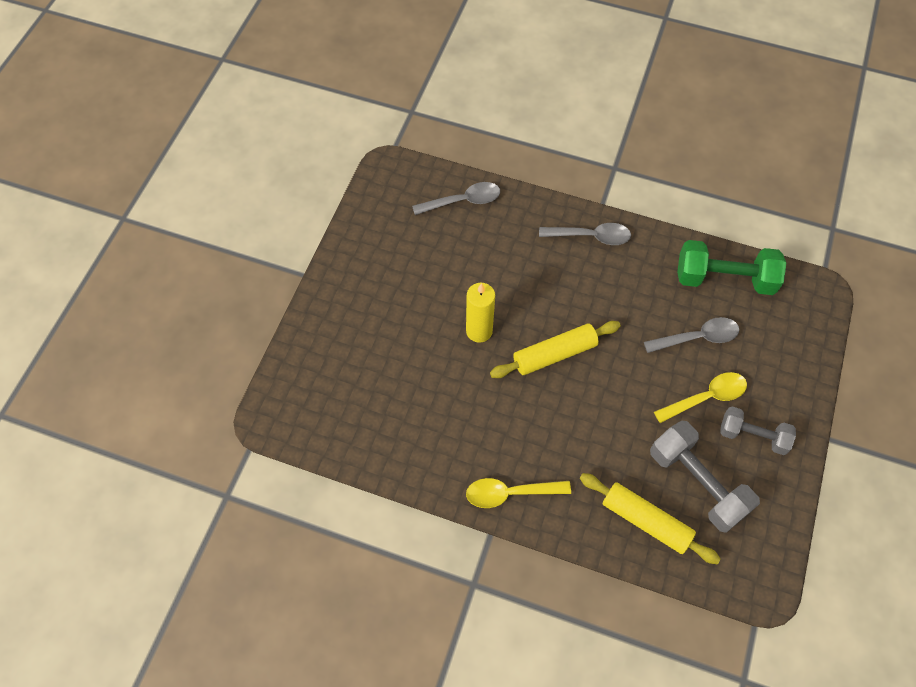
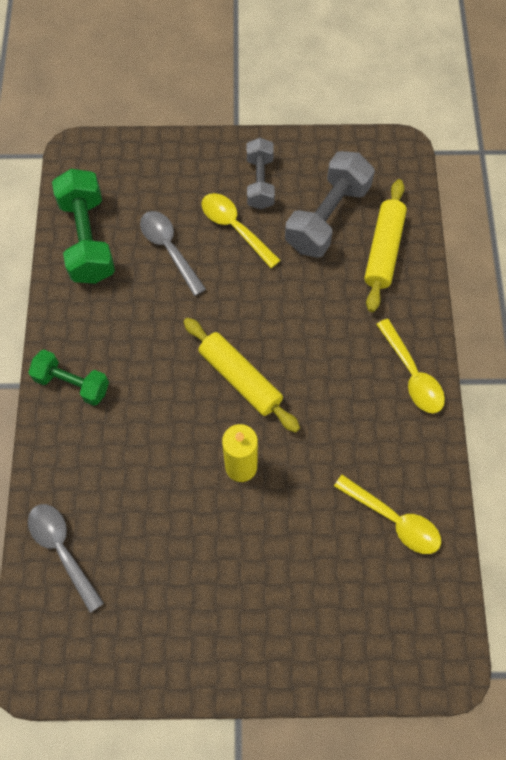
camera: 110 degrees left, 5 degrees up
(391, 426) = (394, 520): none -> yellow spoon
(591, 236) = (72, 383): grey spoon -> green dumbbell

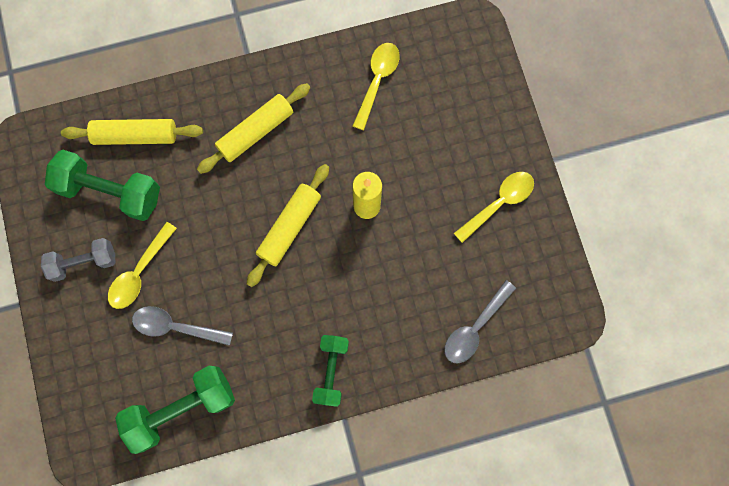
camera: 105 degrees left, 10 degrees up
(169, 249) = (176, 326): grey spoon -> grey spoon turned 60 degrees clockwise
(327, 217) = (111, 191): grey dumbbell -> green dumbbell
(360, 368) = (256, 132): none -> yellow rolling pin
(412, 375) = (251, 90): yellow spoon -> yellow spoon (499, 203)

